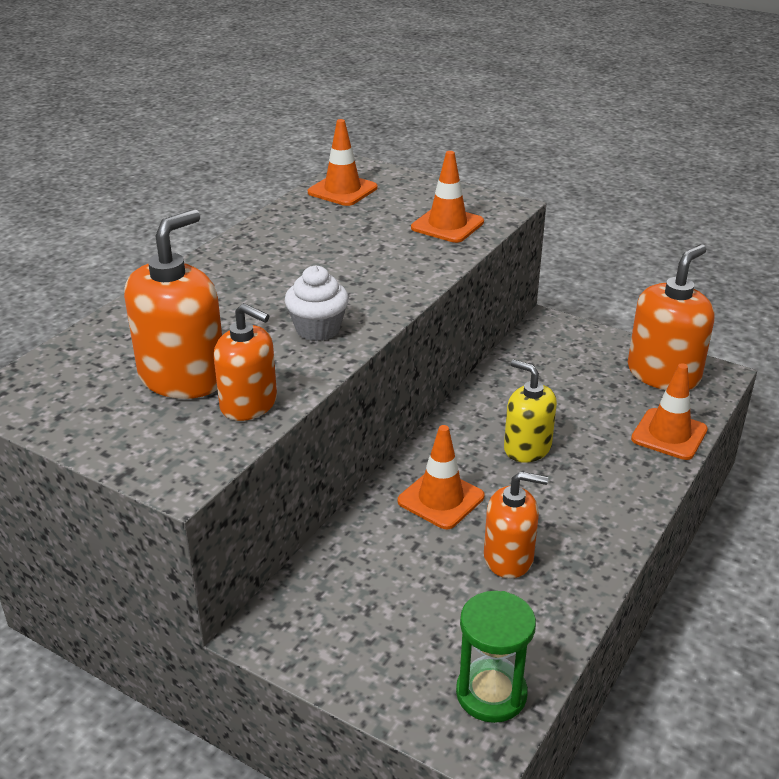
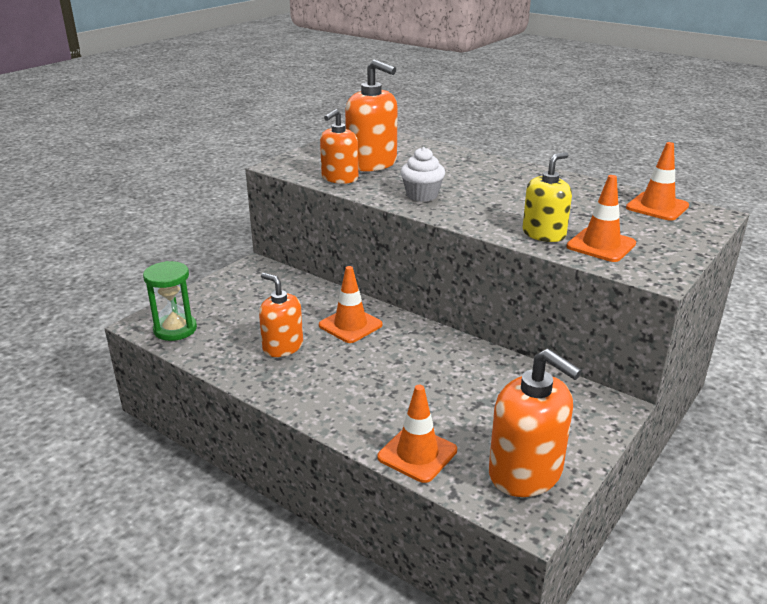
camera: 95 degrees right, 5 degrees down
(508, 558) = (282, 347): orange soap dispenser -> orange soap dispenser turned 120 degrees clockwise
(527, 448) = (405, 368): yellow soap dispenser -> yellow soap dispenser (544, 234)

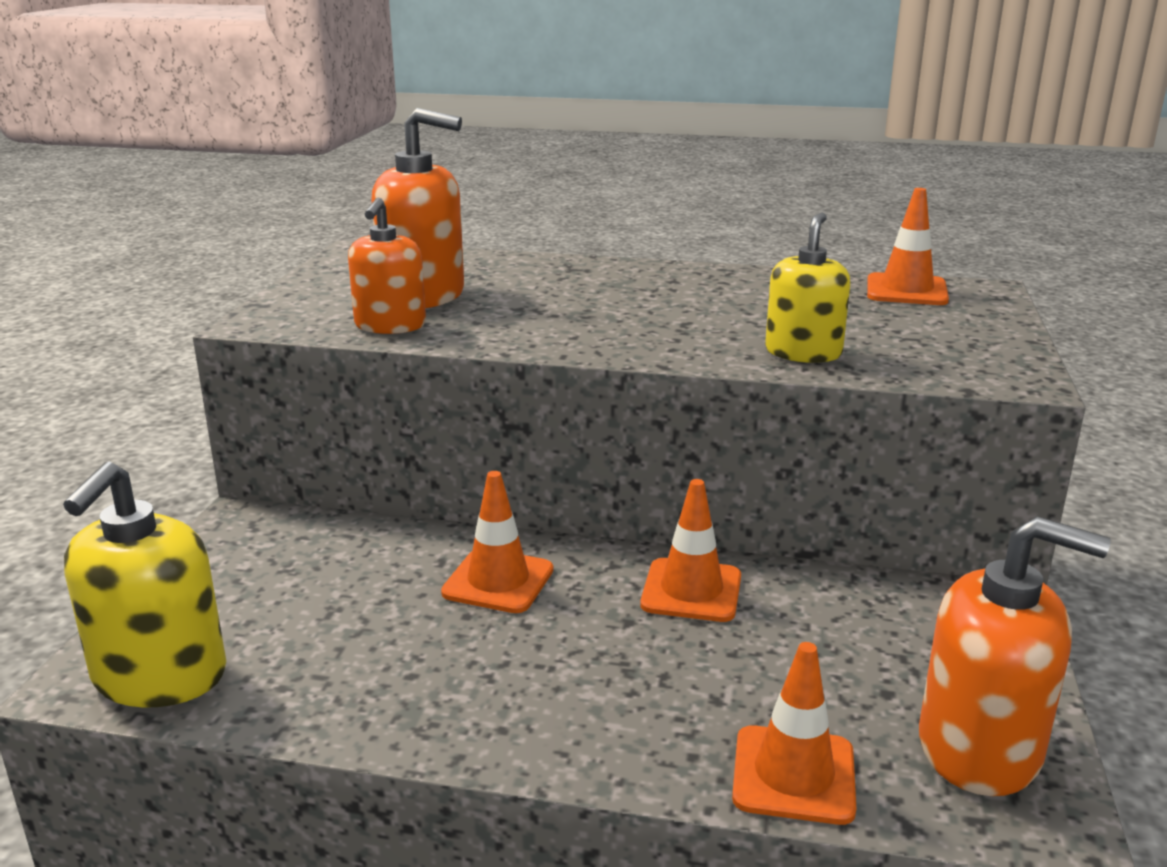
camera: 25 degrees left, 5 degrees down
(175, 329) = (159, 676): green hourglass -> yellow soap dispenser
(282, 347) = (404, 651): orange soap dispenser -> none
(422, 195) = (557, 329): white cupcake -> none
(601, 245) = (898, 353): orange traffic cone -> orange traffic cone (691, 591)

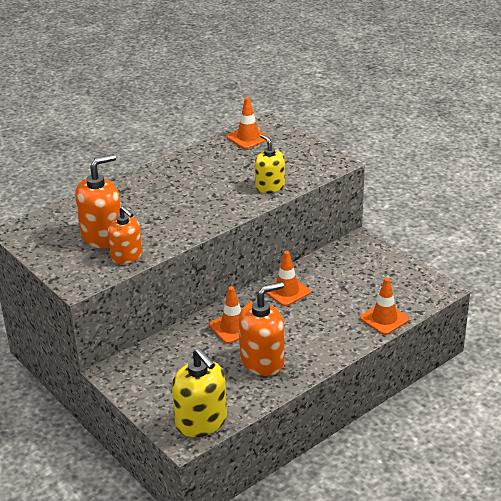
camera: 50 degrees left, 10 degrees up
(980, 748) = (408, 283): orange soap dispenser -> orange soap dispenser (262, 361)

